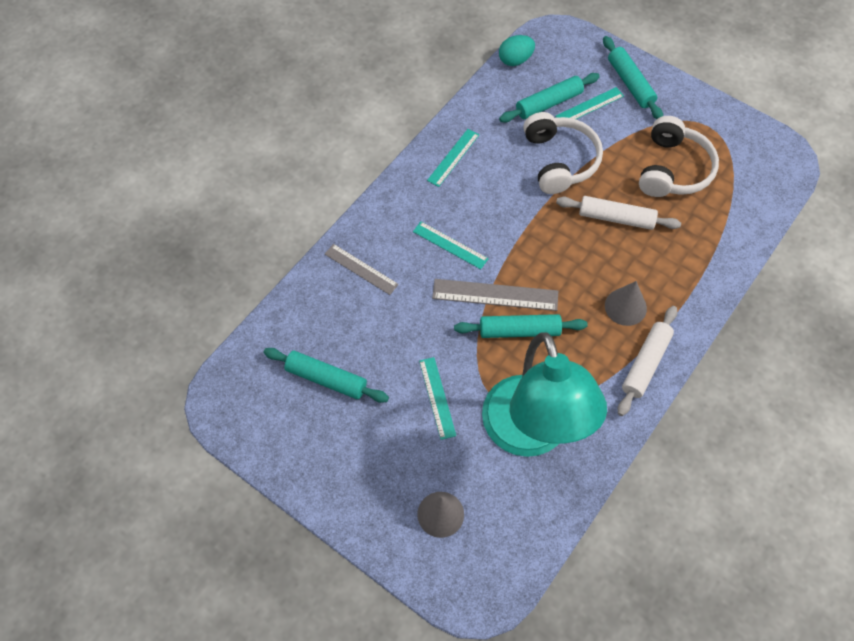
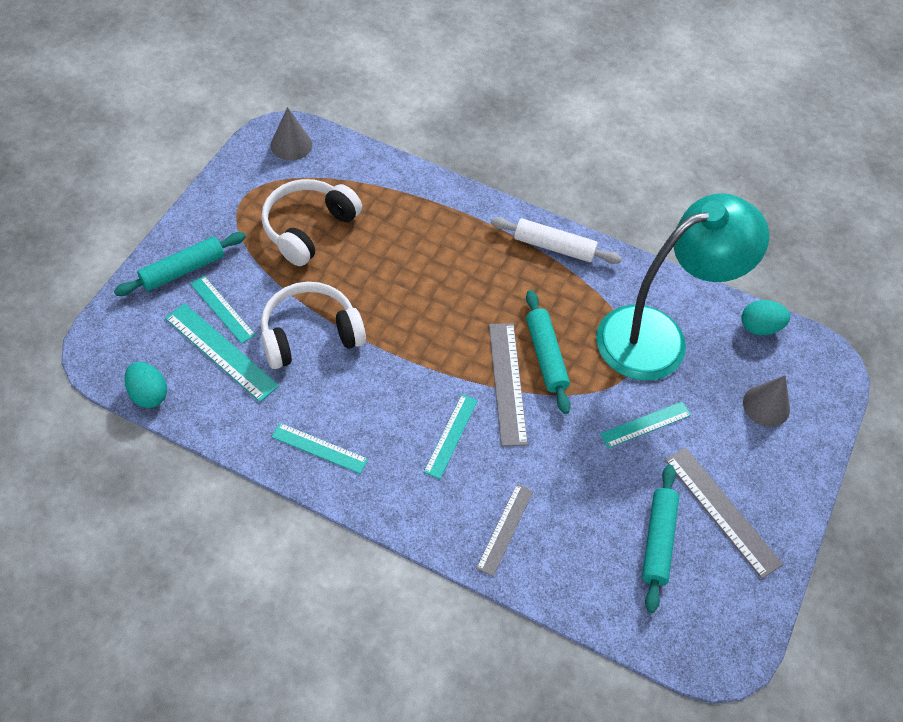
camera: 105 degrees left, 5 degrees down
(342, 439) = (722, 511): none -> grey ruler
(532, 538) = (759, 327): none -> turquoise egg
(549, 103) = (221, 351): turquoise rolling pin -> turquoise ruler
(616, 218) = (383, 277): white rolling pin -> none
(625, 307) = (493, 265): grey cone -> grey cone (291, 145)
(673, 169) = (308, 228): white headphones -> white headphones turned 60 degrees counterclockwise

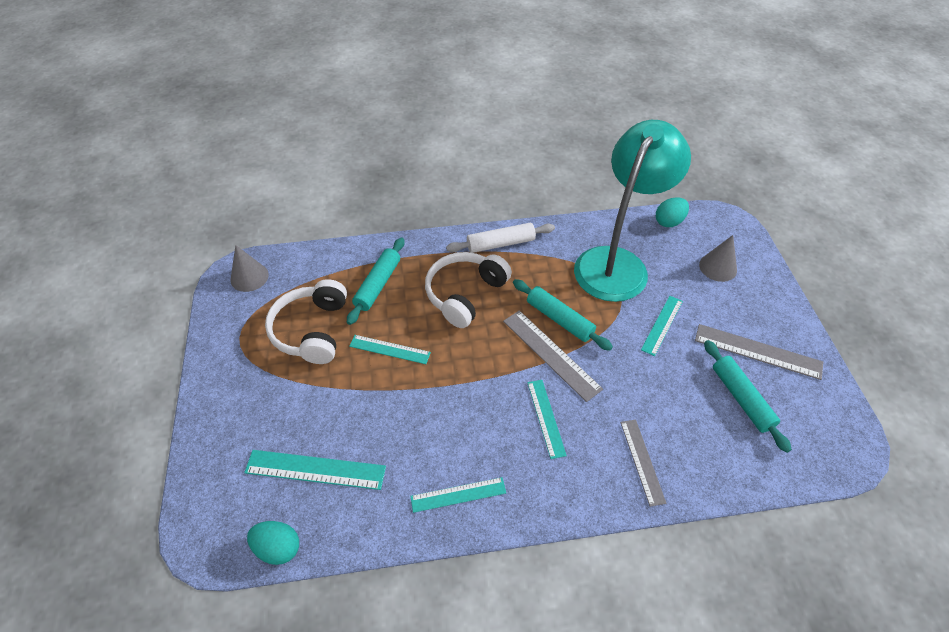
camera: 30 degrees left, 5 degrees down
(183, 270) = (230, 423): turquoise rolling pin -> turquoise rolling pin (378, 285)
(222, 309) = (289, 434): turquoise ruler -> turquoise ruler (389, 349)
(310, 334) = (378, 410): white headphones -> white headphones (465, 294)

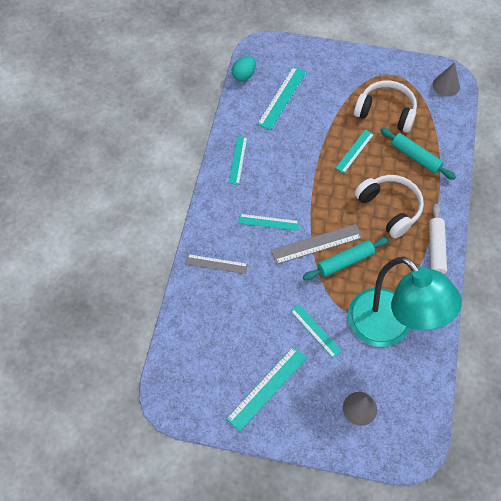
camera: 110 degrees right, 10 degrees up
(669, 222) = (426, 396): turquoise egg -> none
(741, 398) = (234, 351): turquoise rolling pin -> none
(758, 351) = (267, 388): grey ruler -> turquoise ruler

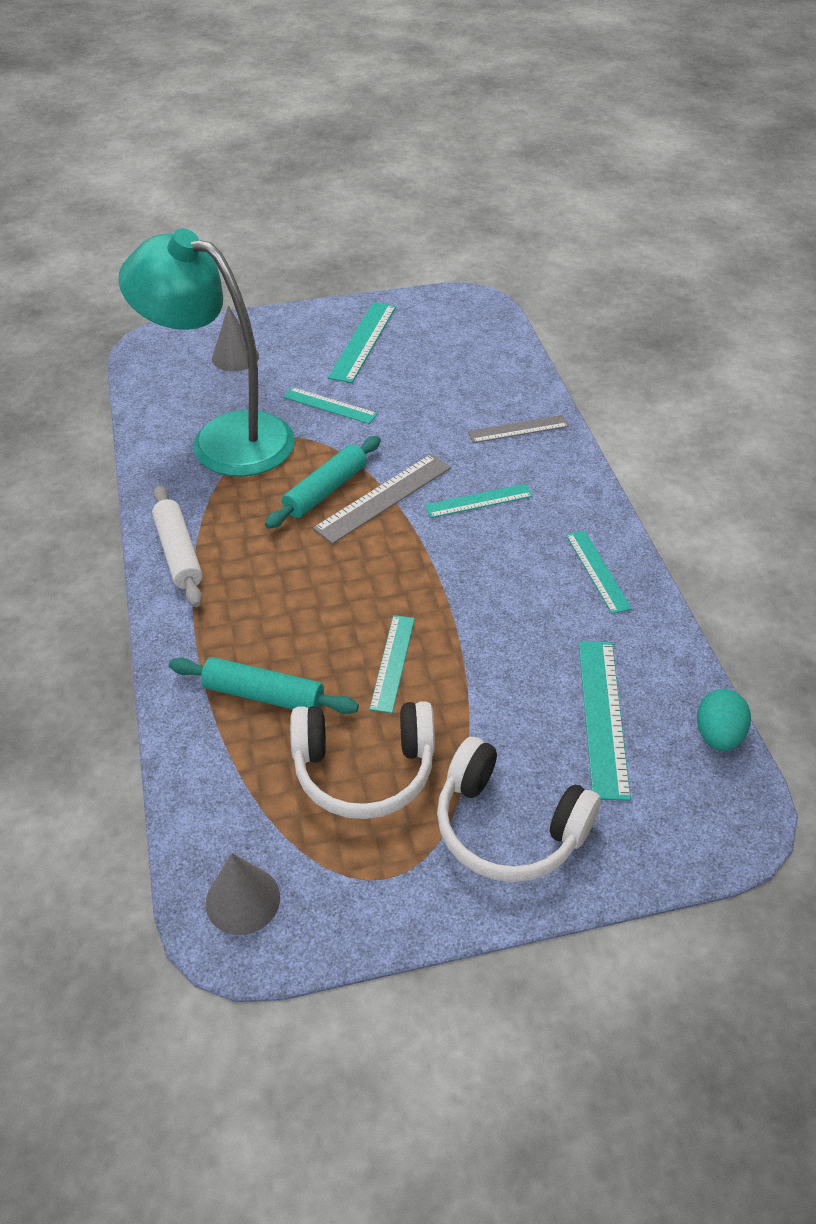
camera: 155 degrees right, 15 degrees down
(389, 208) = (282, 587): white headphones -> white headphones (508, 827)

